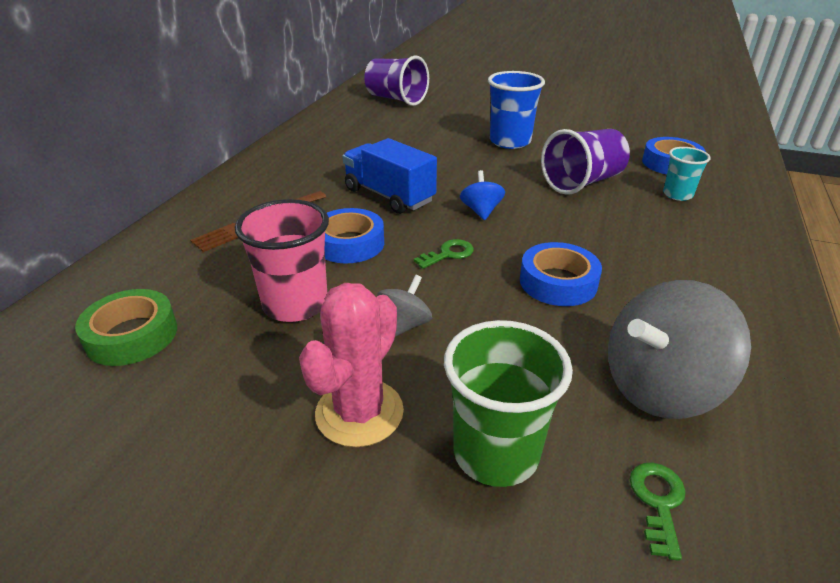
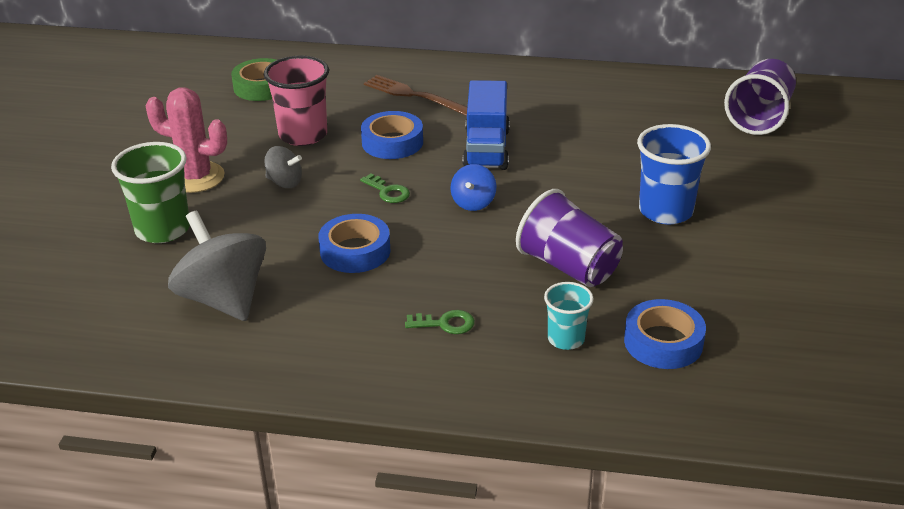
camera: 80 degrees right, 0 degrees up
(389, 196) = (486, 149): blue truck -> blue truck turned 150 degrees clockwise
(481, 211) = (473, 203): blue spinning top -> blue spinning top turned 120 degrees clockwise
(657, 502) = (123, 290): green key -> green key (445, 323)

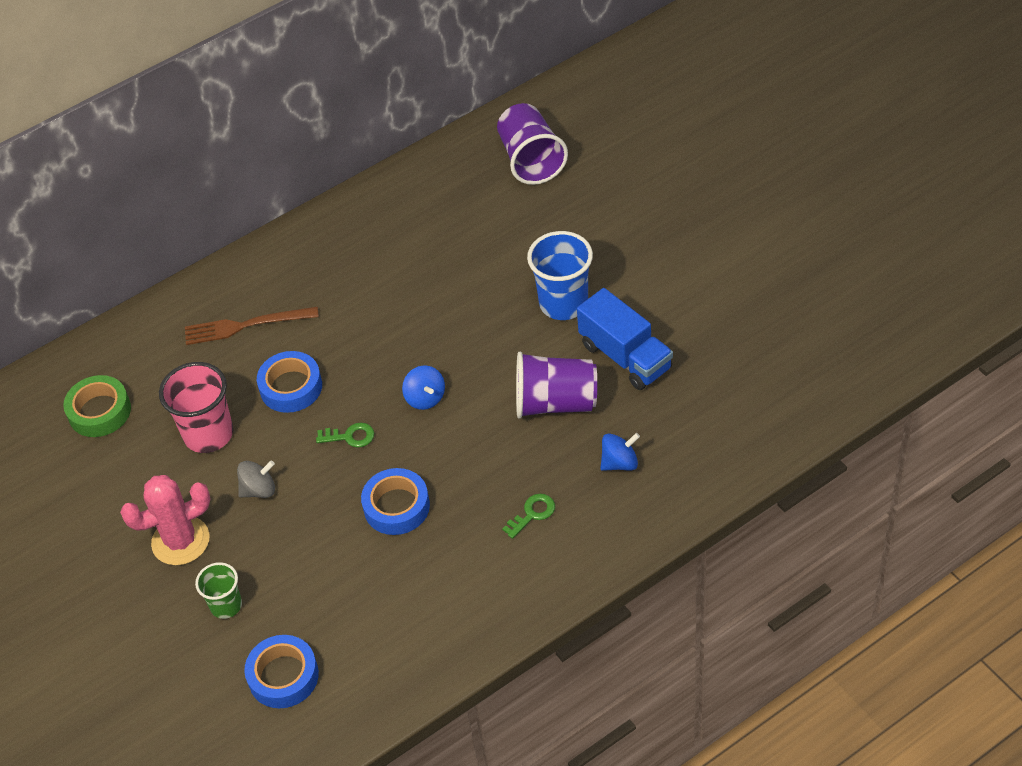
camera: 40 degrees left, 15 degrees up
(162, 229) = (226, 605): green cup -> green cup, size x0.59
(223, 299) = (359, 620): grey spinning top -> none
(486, 149) = (371, 339): blue truck -> blue truck (625, 356)
(566, 339) = (620, 463): turquoise cup -> blue spinning top
(663, 342) = (678, 417): blue tape -> blue tape (283, 676)

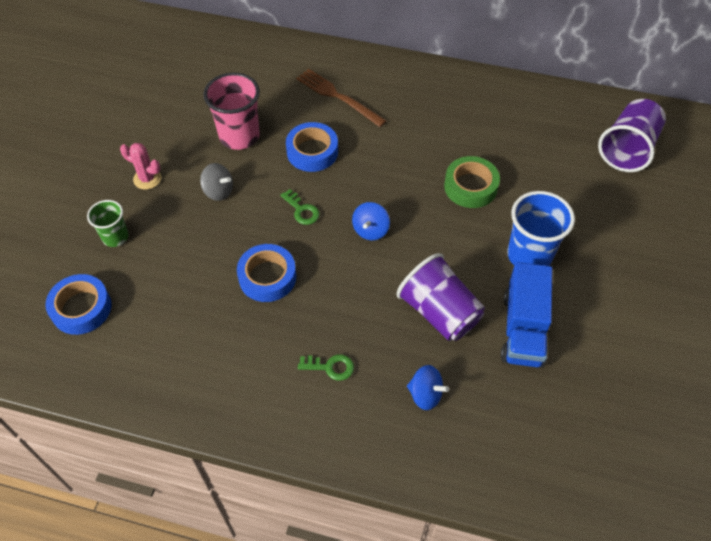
camera: 45 degrees right, 5 degrees up
(99, 411) = (211, 74): green tape -> green tape (470, 187)
(180, 541) = (147, 179): pink cactus -> pink cactus, size x0.60

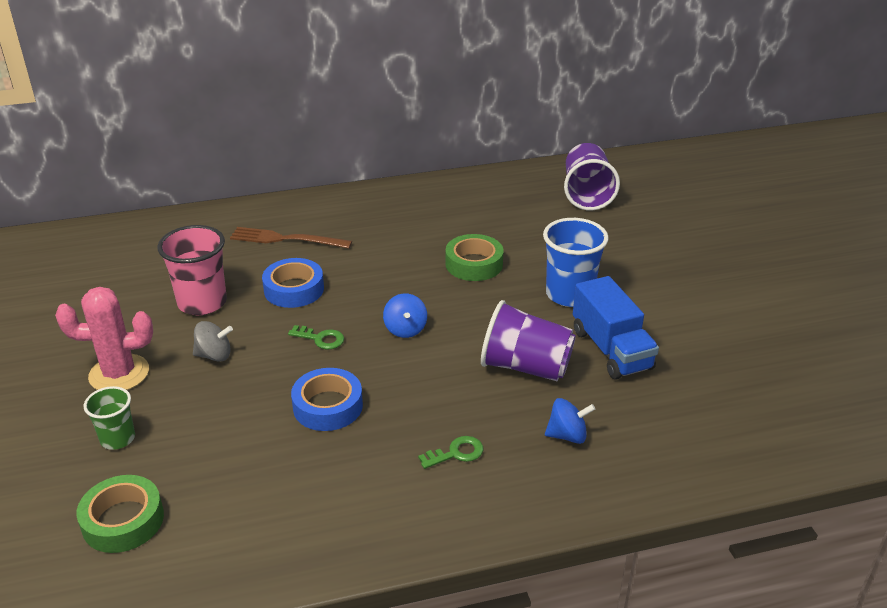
camera: 30 degrees left, 20 degrees down
(81, 308) = (123, 520): blue tape -> green tape
(147, 179) = (119, 374): pink cactus -> pink cactus, size x1.66

